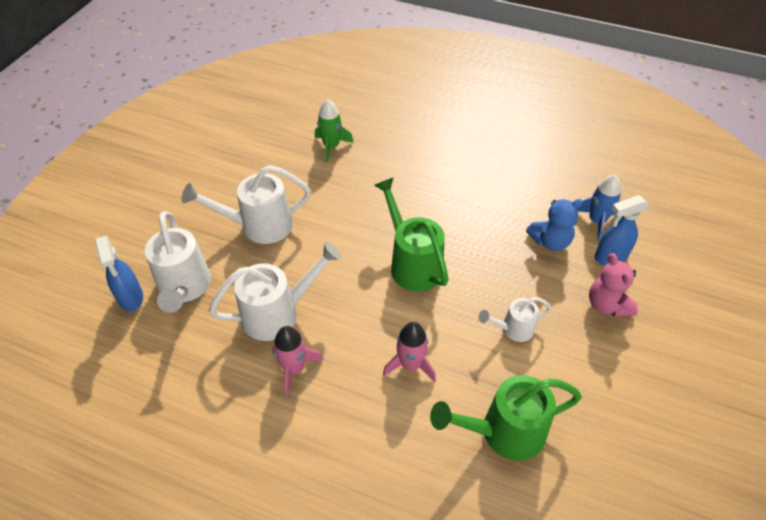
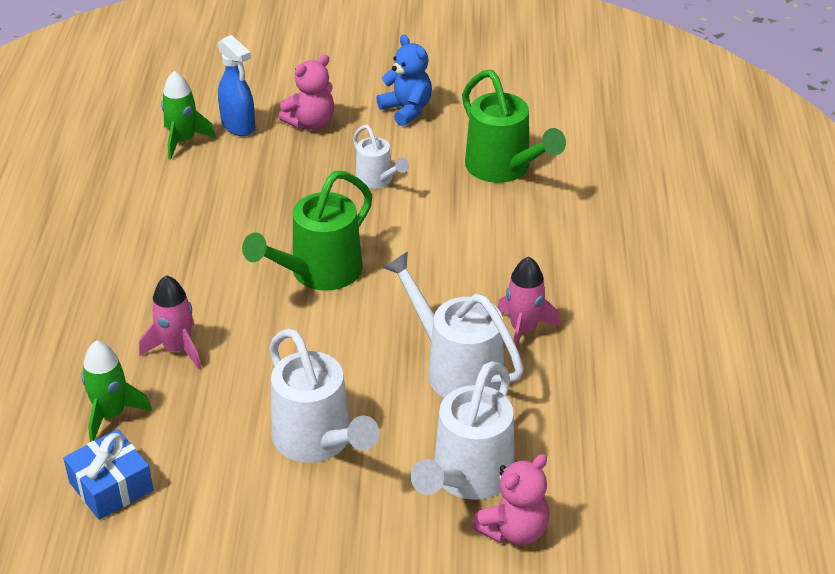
camera: 110 degrees left, 10 degrees down
(131, 298) = (514, 530): blue spray bottle -> pink teddy bear
(184, 288) = (467, 478): white watering can -> white watering can turned 150 degrees clockwise
(279, 140) = (111, 486): none -> blue gift
(410, 365) = (465, 243): pink rocket -> pink rocket (177, 349)
(550, 241) = (232, 170): blue teddy bear -> blue teddy bear (407, 110)
(596, 221) = (183, 141): blue rocket -> green rocket

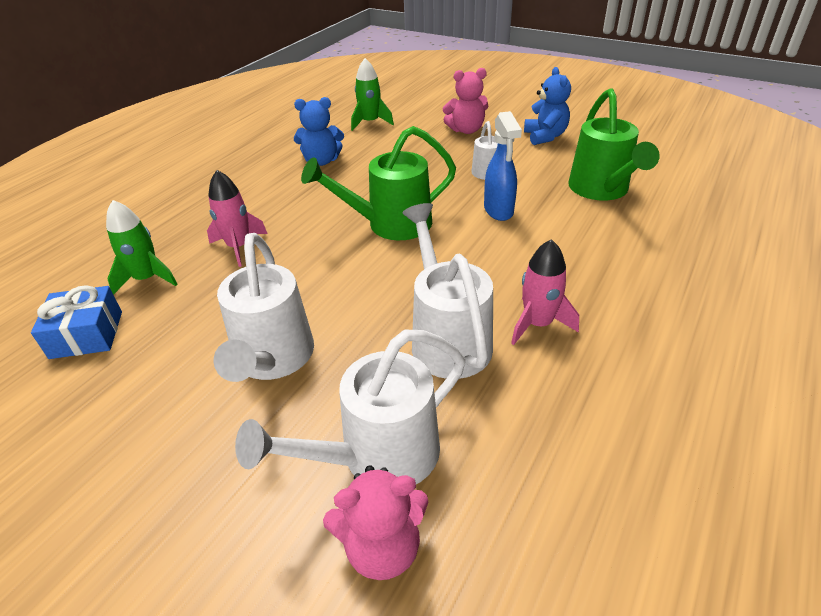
camera: 30 degrees right, 0 degrees up
(171, 214) = (321, 161): none -> blue teddy bear
(238, 126) = (414, 122): blue spray bottle -> blue spray bottle (498, 211)

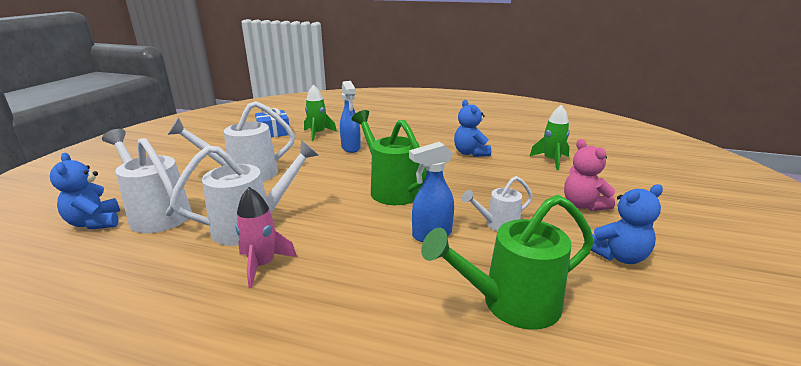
camera: 75 degrees right, 15 degrees down
(239, 247) = (351, 148): pink rocket -> blue spray bottle
(382, 547) = (95, 223): pink teddy bear -> blue teddy bear

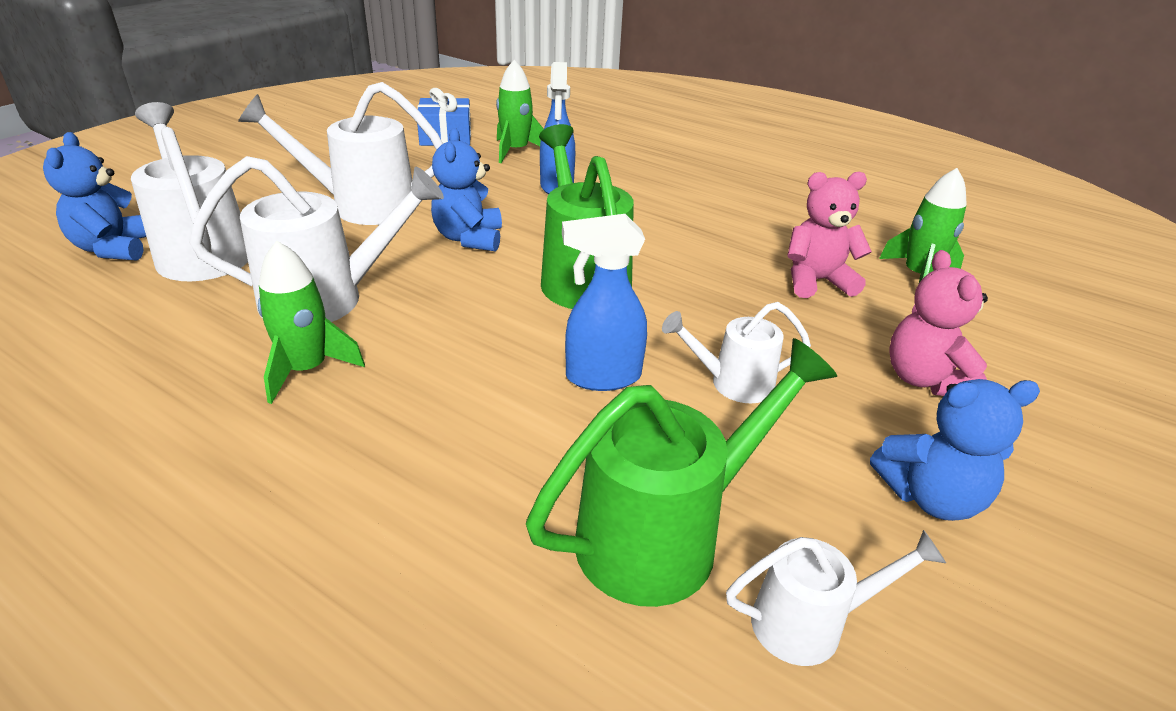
camera: 15 degrees right, 10 degrees up
(263, 265) = (307, 369): pink rocket -> green rocket
(470, 153) = (766, 233): blue teddy bear -> blue teddy bear (469, 238)
(507, 171) = (816, 281): none -> pink teddy bear
(510, 304) = (665, 536): green watering can -> green watering can turned 150 degrees clockwise
(603, 327) = (810, 624): none -> white watering can

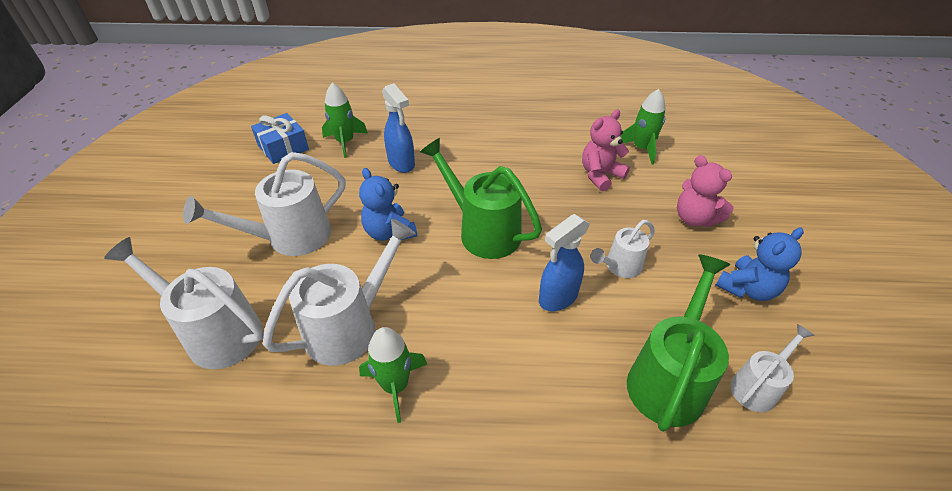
camera: 30 degrees left, 10 degrees up
(114, 248) = (142, 365): blue teddy bear -> none

